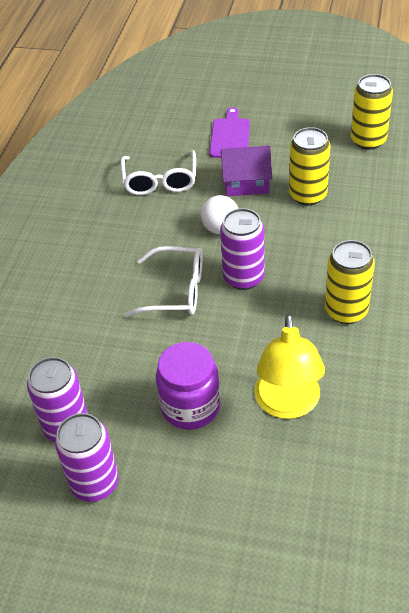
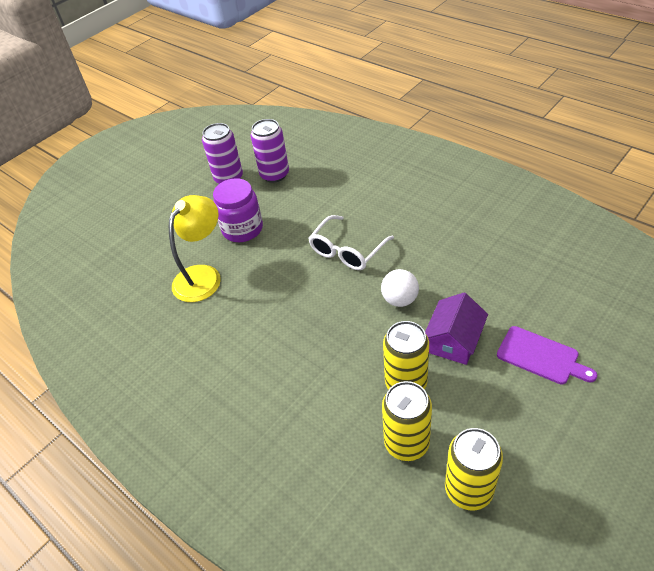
camera: 120 degrees right, 0 degrees up
(160, 181) = (491, 279): white glasses -> none
(243, 277) = (332, 294): purple can -> none
(287, 404) = (203, 276): yellow lamp -> yellow lamp turned 90 degrees clockwise
(346, 311) = (250, 345): yellow can -> yellow can (406, 443)

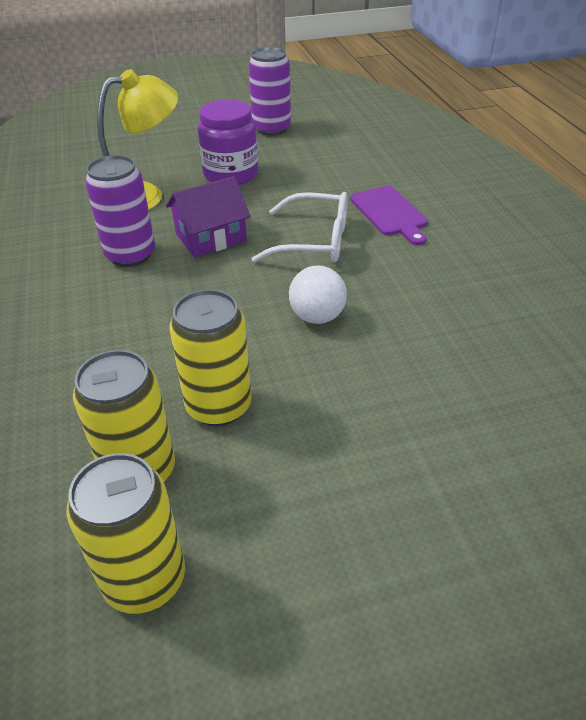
camera: 30 degrees right, 5 degrees down
(274, 175) = (321, 143): purple can -> purple can (130, 255)
(347, 251) = (314, 241): white glasses -> white glasses turned 150 degrees counterclockwise
(453, 341) = (331, 395): purple house -> purple house (211, 237)
(541, 356) = (432, 484): purple cutting board -> purple cutting board (390, 213)

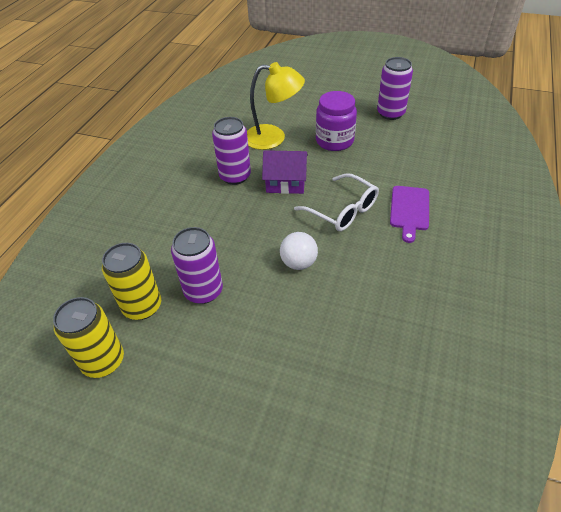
camera: 35 degrees right, 5 degrees up
(219, 406) = (203, 291): yellow can -> purple can

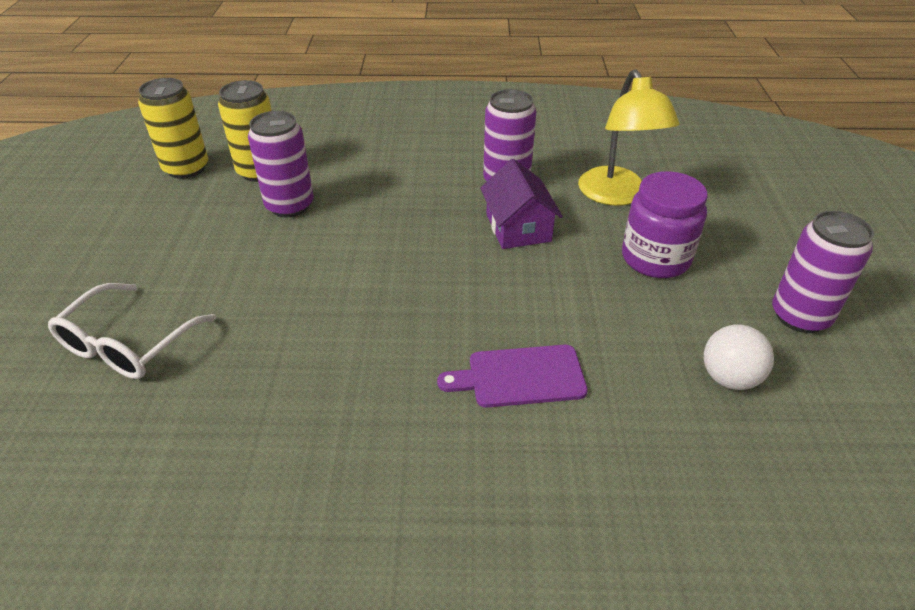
camera: 70 degrees right, 5 degrees down
(298, 263) = (356, 271): white ball -> white ball (729, 378)
(343, 210) = (482, 296): white glasses -> white glasses (128, 344)

